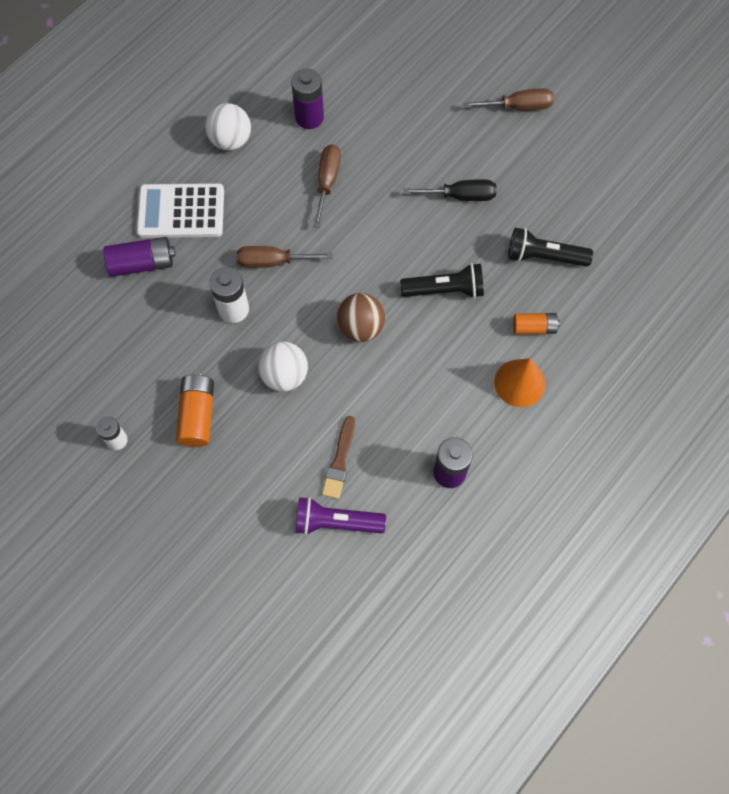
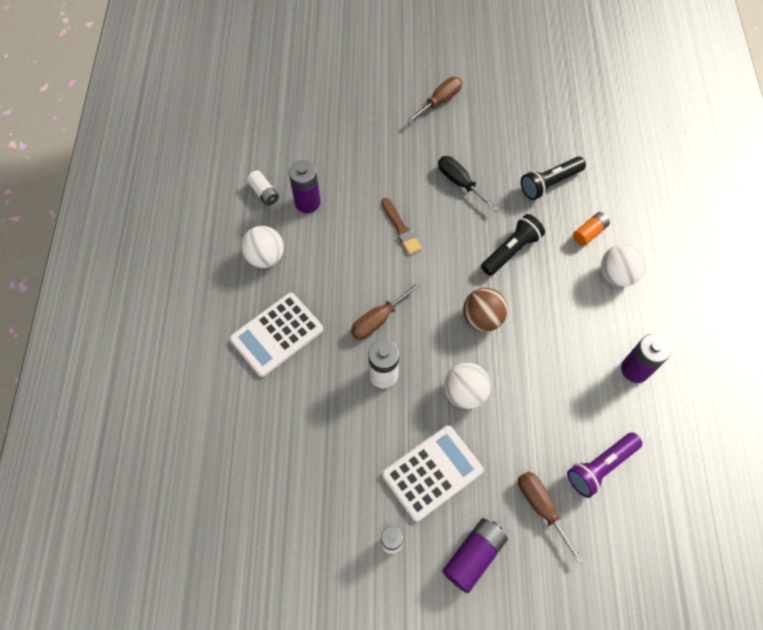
camera: 40 degrees left, 5 degrees down
(142, 263) = (283, 394): purple battery -> purple battery (473, 556)
(197, 415) = (432, 472): orange battery -> white calculator
(281, 83) = (264, 193): none -> white battery
(327, 182) = (362, 237): brown screwdriver -> brown screwdriver (541, 507)
(339, 460) = (560, 421): brown brush -> brown brush (400, 228)
(460, 196) = (460, 183): black screwdriver -> black screwdriver turned 90 degrees counterclockwise
(519, 383) = (616, 275): orange cone -> white ball

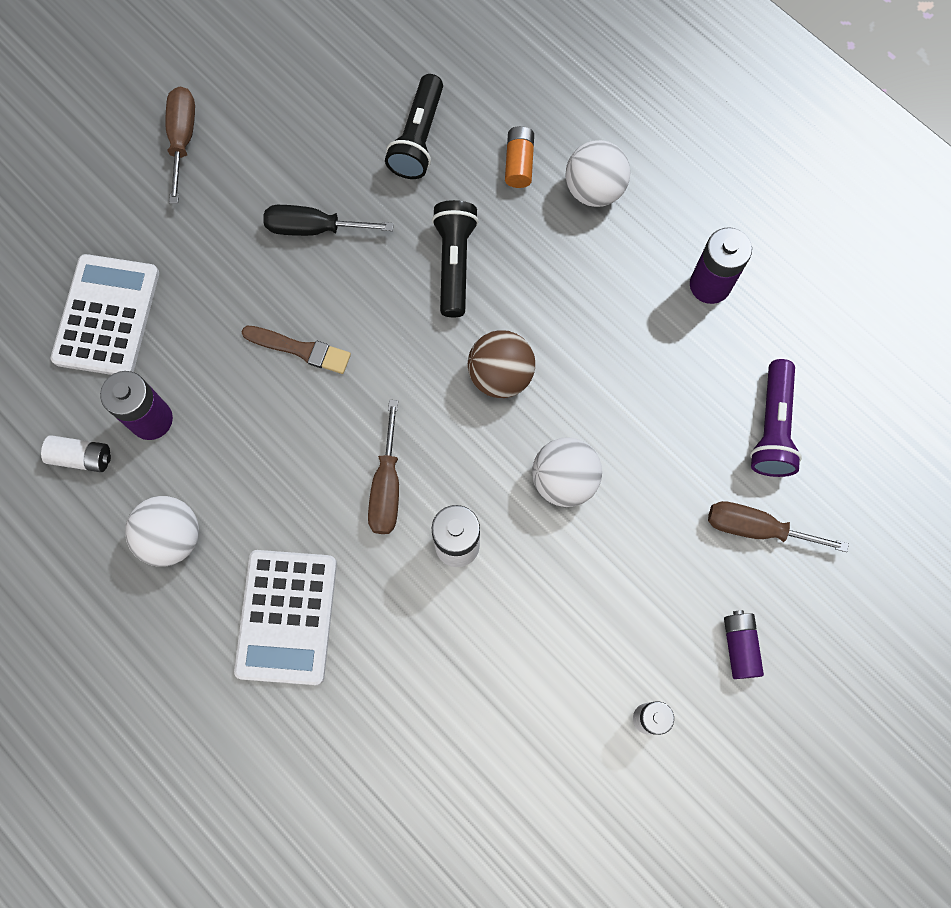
camera: 45 degrees left, 10 degrees up
(432, 472) = (615, 602): white calculator -> white calculator (107, 316)
(473, 556) = (739, 646): purple battery -> purple battery, size x0.65

